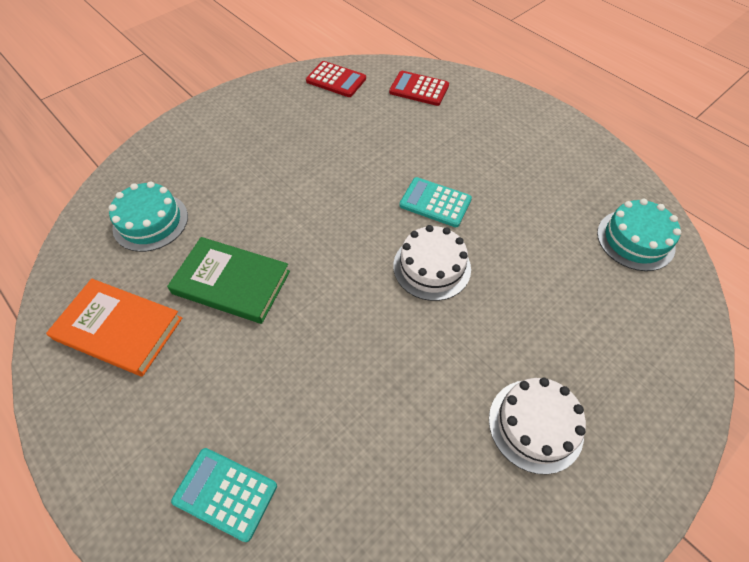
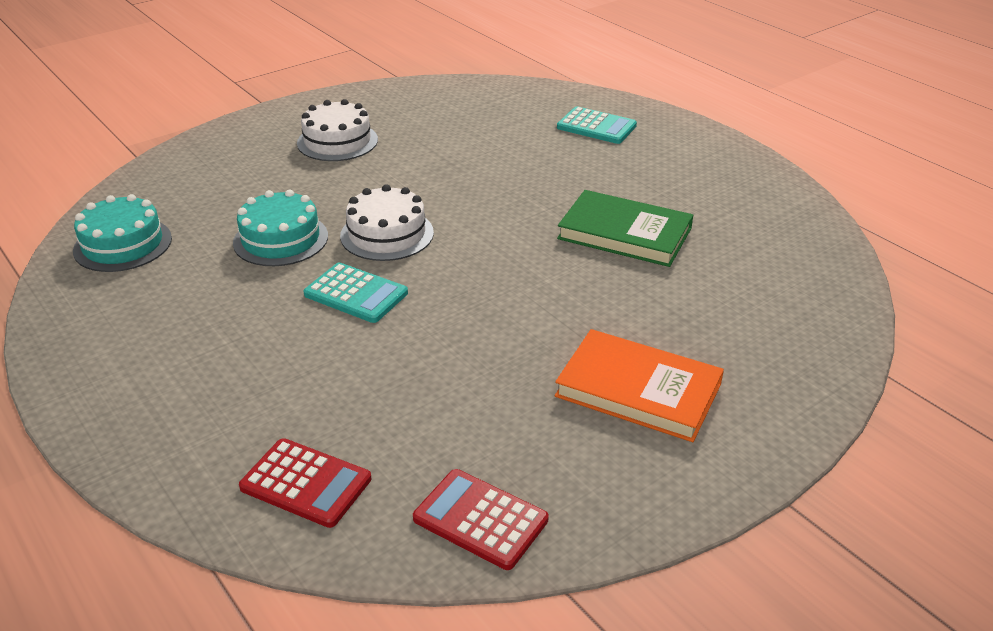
camera: 175 degrees left, 20 degrees down
(119, 329) = (735, 207): orange book -> orange book (638, 390)
(150, 222) = (754, 294): turquoise cake -> turquoise cake (281, 239)

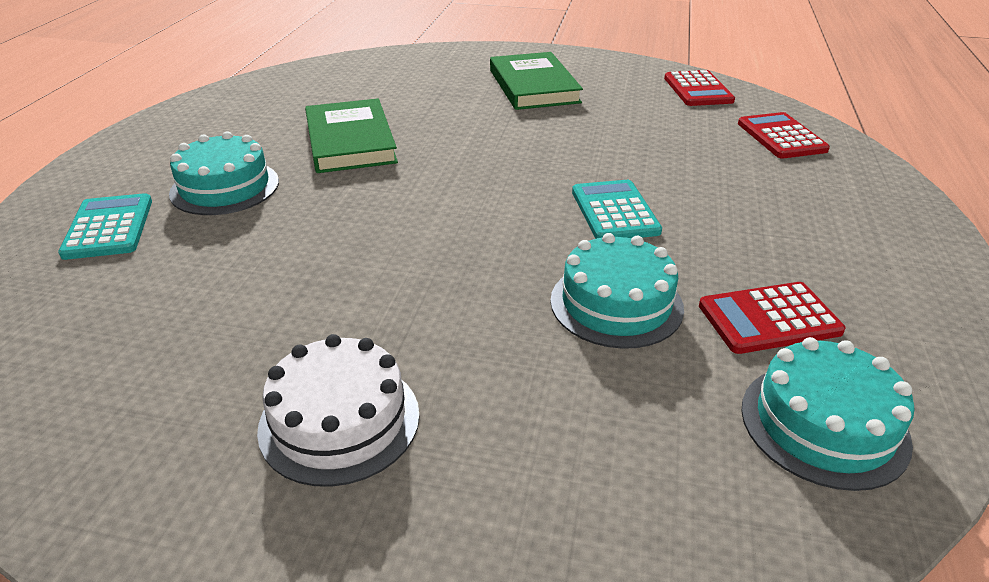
camera: 130 degrees left, 0 degrees up
(184, 279) = (769, 319): none -> red calculator
(387, 234) = (509, 244): white cake -> none
(605, 168) = (225, 187): none -> turquoise cake
(638, 390) = (533, 86): orange book -> green book

